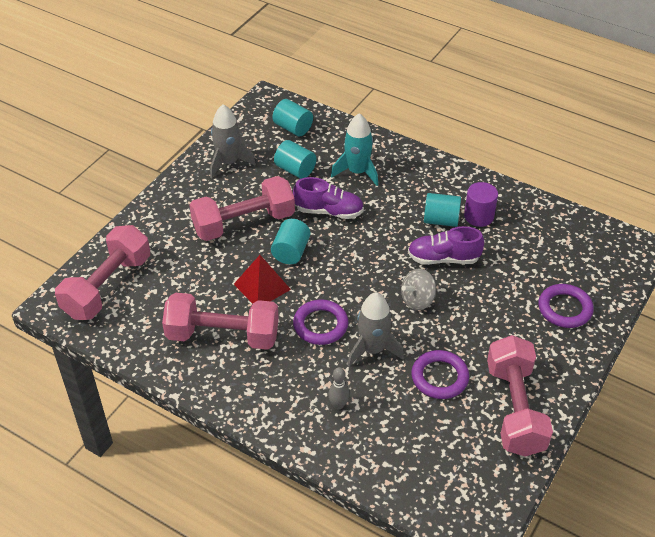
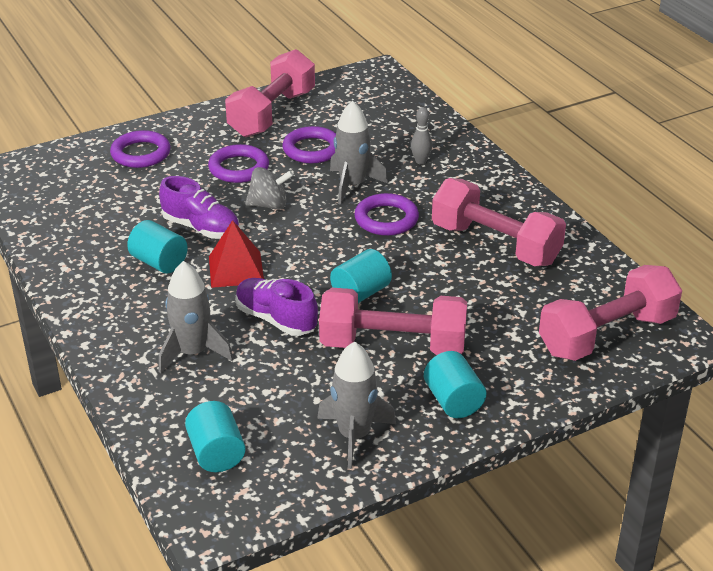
camera: 150 degrees left, 10 degrees down
(262, 286) = (421, 272): red pyramid -> red pyramid (236, 269)
(295, 170) = (270, 387): turquoise cylinder -> turquoise cylinder (453, 401)
(357, 172) = (193, 353): turquoise rocket -> grey rocket
(476, 328) = (239, 168): none -> purple ring
(479, 216) = (113, 251): purple cylinder -> none

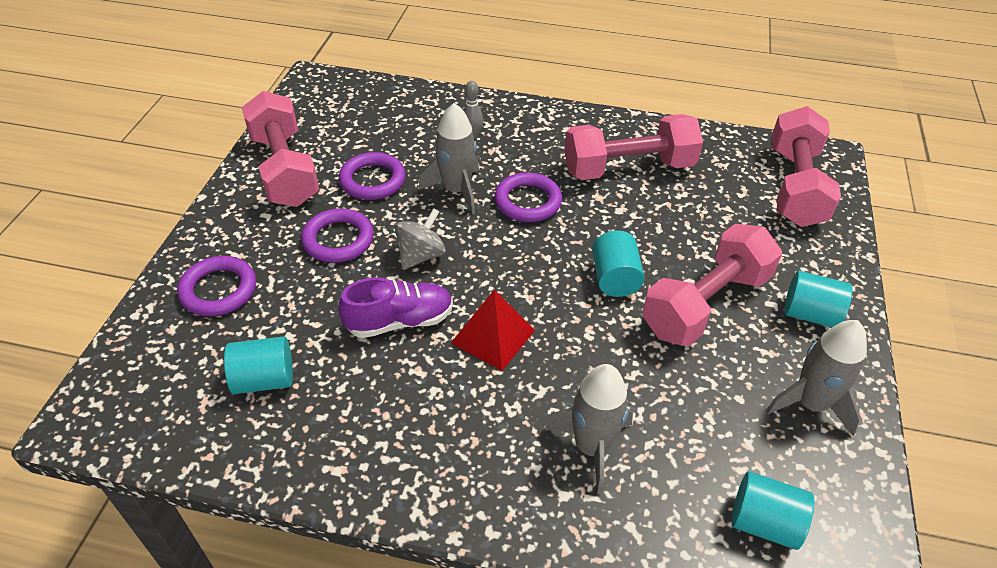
camera: 50 degrees left, 10 degrees up
(159, 262) = (418, 385): turquoise cylinder -> turquoise cylinder (264, 379)
(276, 319) = (598, 355): purple shoe -> none

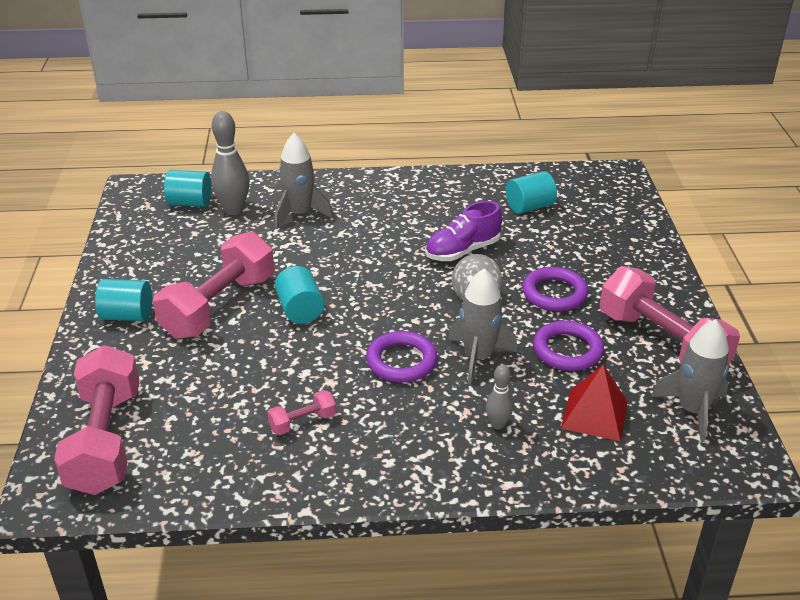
camera: 165 degrees right, 10 degrees down
(219, 290) = (612, 244): purple ring -> none
(493, 336) = (387, 255): red pyramid -> red pyramid (594, 414)
(628, 168) = (302, 422): pink dumbbell -> pink dumbbell, size x0.44
(692, 484) = (233, 210): none -> grey bowling pin
(810, 404) = (144, 259): grey rocket -> grey rocket (692, 410)

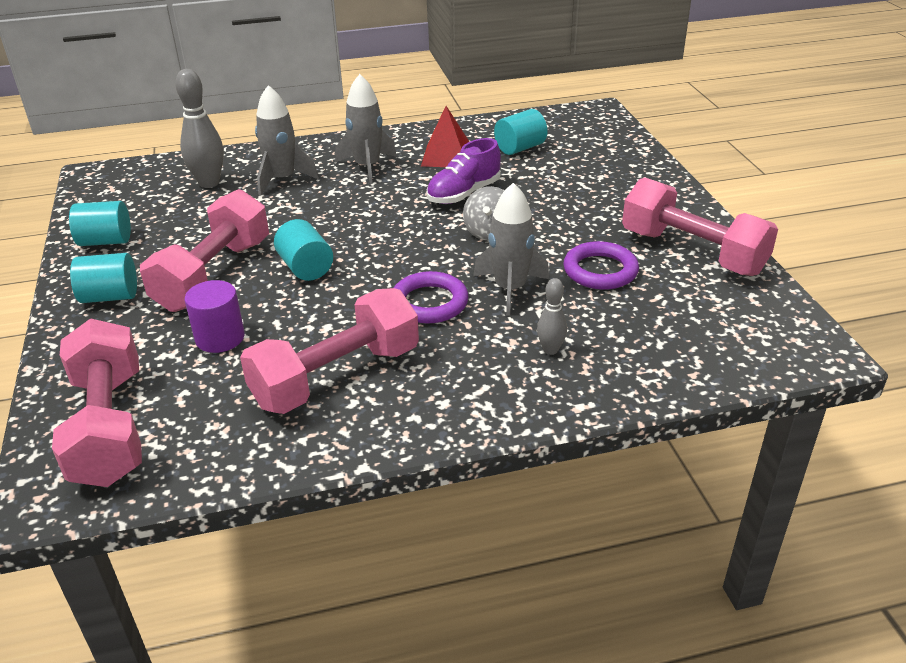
camera: 10 degrees left, 0 degrees up
(190, 203) = (159, 181): turquoise cylinder -> turquoise cylinder (106, 241)
(212, 370) = (220, 338): none -> purple cylinder
(302, 422) = (336, 376): pink dumbbell -> pink dumbbell, size x2.30
(554, 293) = (570, 221): purple ring -> none
(594, 414) = (648, 327): red pyramid -> red pyramid (447, 156)
(692, 410) = (745, 310): grey rocket -> grey rocket (367, 167)

